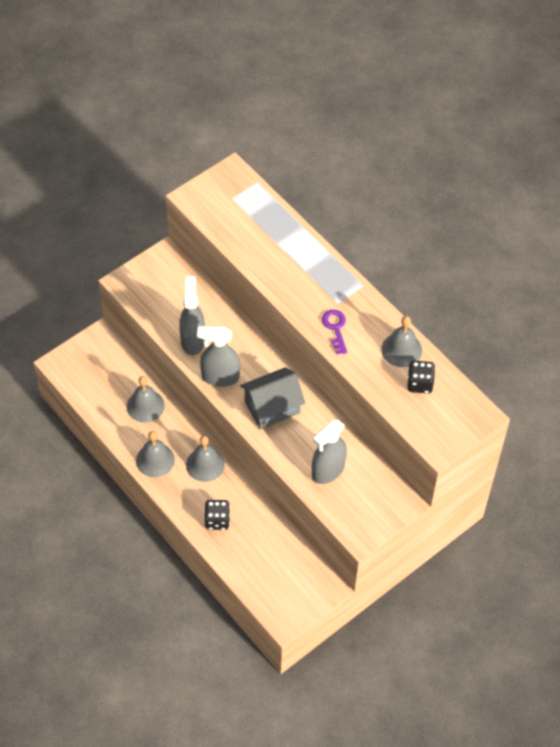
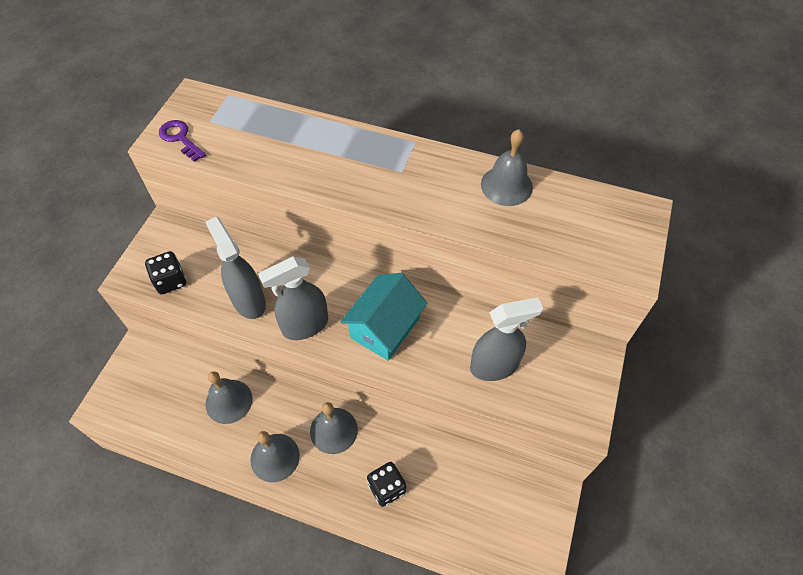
camera: 30 degrees left, 0 degrees up
(272, 407) = (385, 328): grey house -> turquoise house
(328, 471) = (494, 366): grey spray bottle -> grey spray bottle turned 120 degrees counterclockwise
(335, 328) = (419, 198): purple key -> purple key (180, 138)
(419, 383) = (554, 211): black dice -> black dice (170, 281)

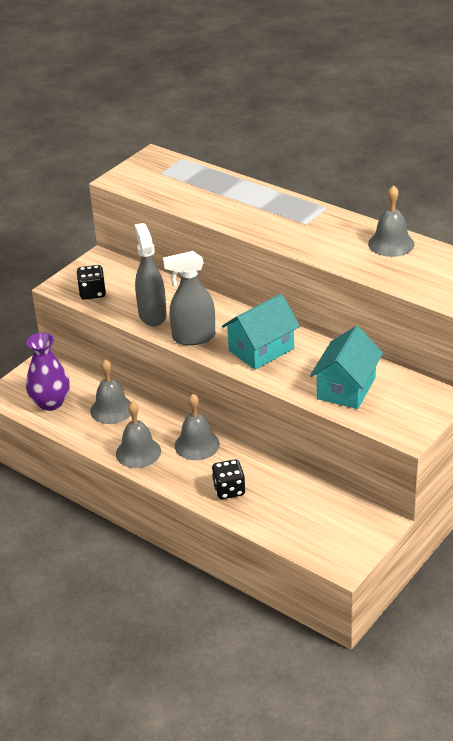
camera: 20 degrees right, 20 degrees down
(159, 407) = (50, 403): none -> purple vase
(180, 138) = (133, 180): purple key -> none
(494, 366) = (346, 388): grey spray bottle -> turquoise house

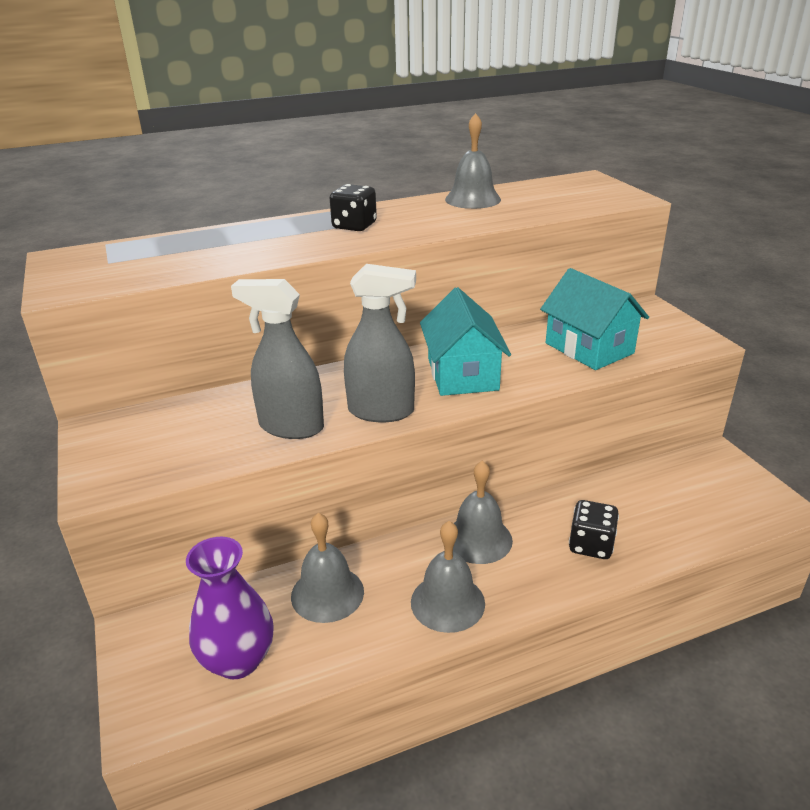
camera: 60 degrees left, 5 degrees down
(92, 293) = (164, 460): black dice -> black dice (354, 226)
(193, 337) = (381, 411): grey spray bottle -> grey spray bottle turned 105 degrees counterclockwise

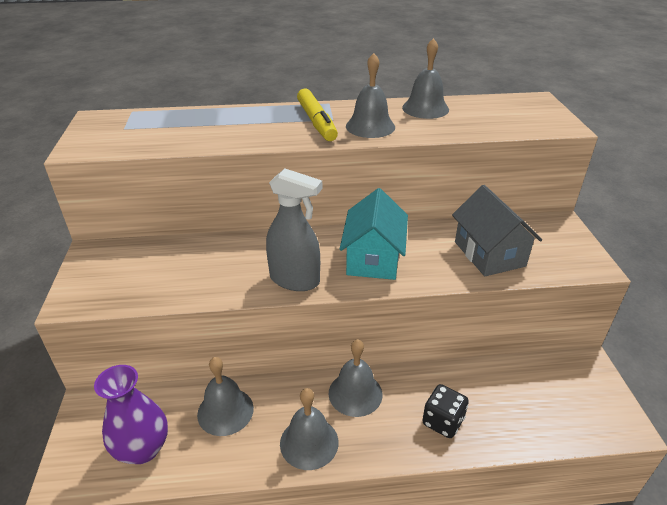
camera: 15 degrees right, 5 degrees up
(291, 427) = (222, 279): grey spray bottle -> none
(354, 226) = (316, 122): black dice -> yellow marker
(421, 223) = (370, 126): none -> grey bell
(589, 348) = (489, 254): turquoise house -> grey house

